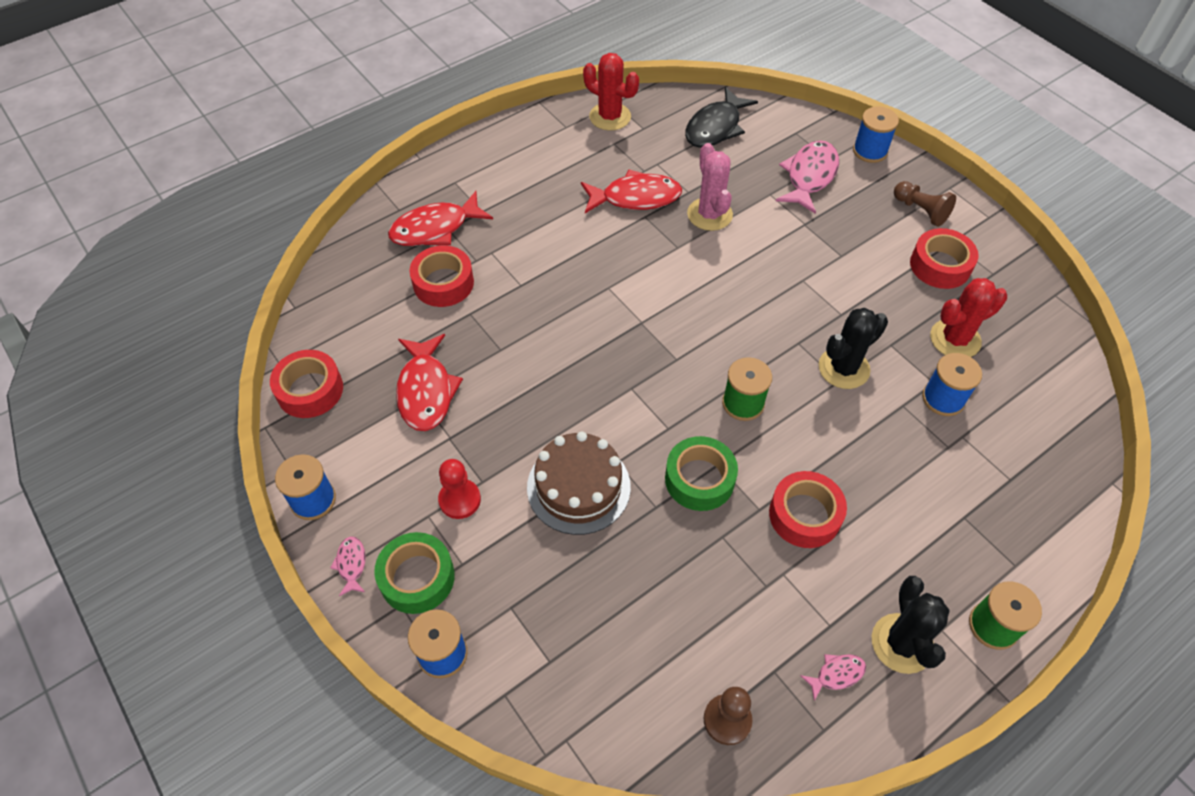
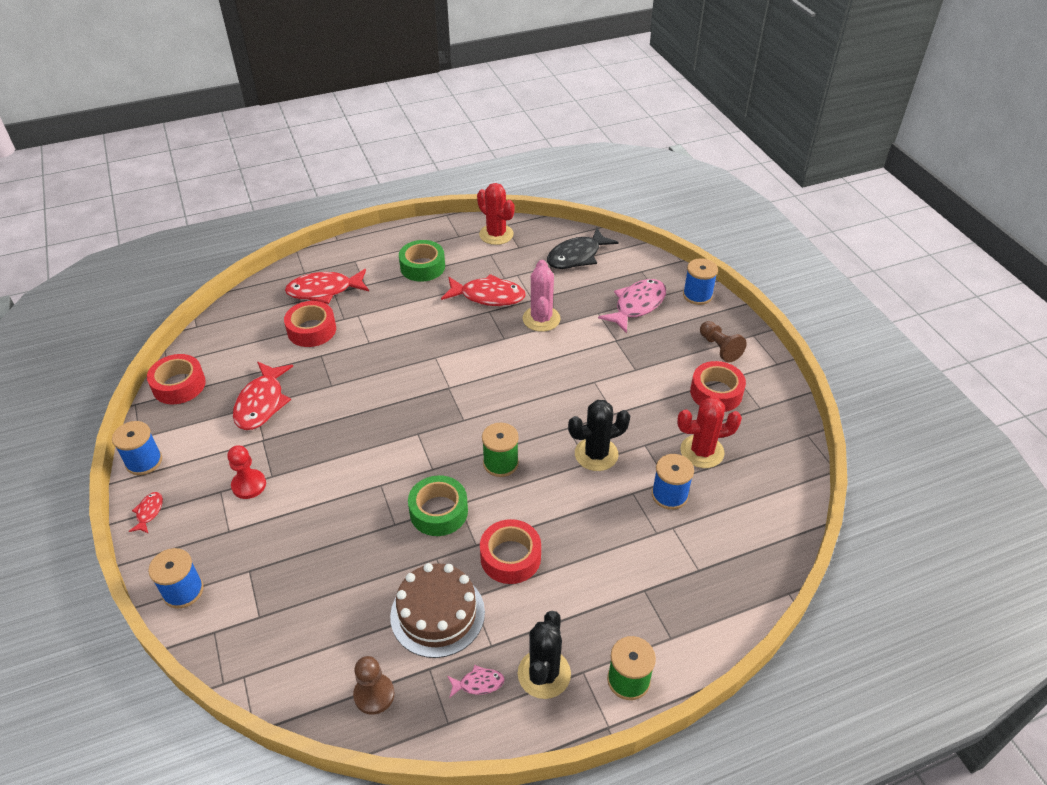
camera: 15 degrees right, 10 degrees down
(351, 564) = (149, 512): pink fish -> red fish
(417, 578) = (191, 533): green tape -> green tape (422, 267)
(578, 487) = (342, 496): brown cake -> brown cake (437, 614)

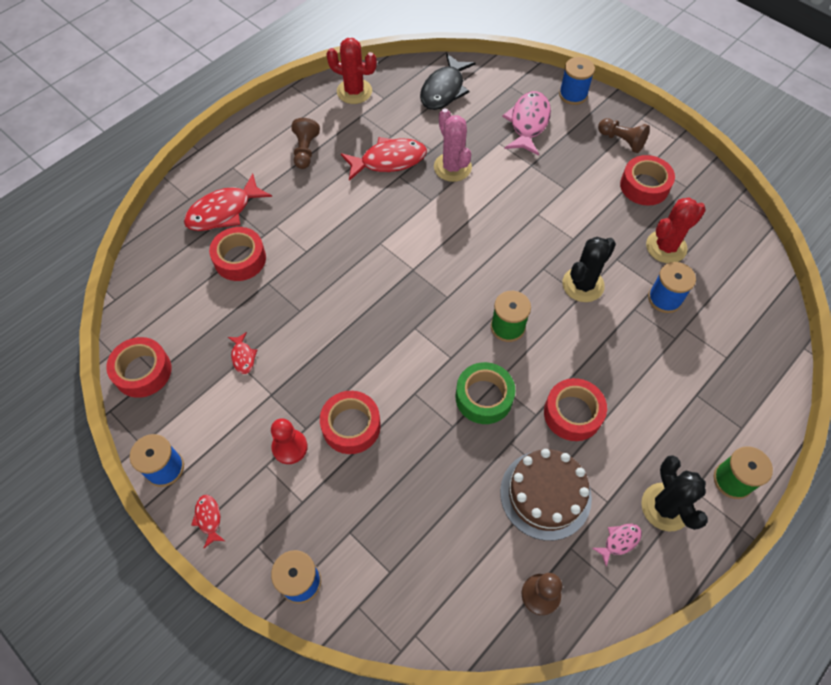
camera: 25 degrees left, 15 degrees up
(261, 403) = (243, 357): red fish -> red fish, size x0.47
(309, 489) = (351, 426): none -> red tape
(422, 267) = (305, 151): green tape -> brown pawn

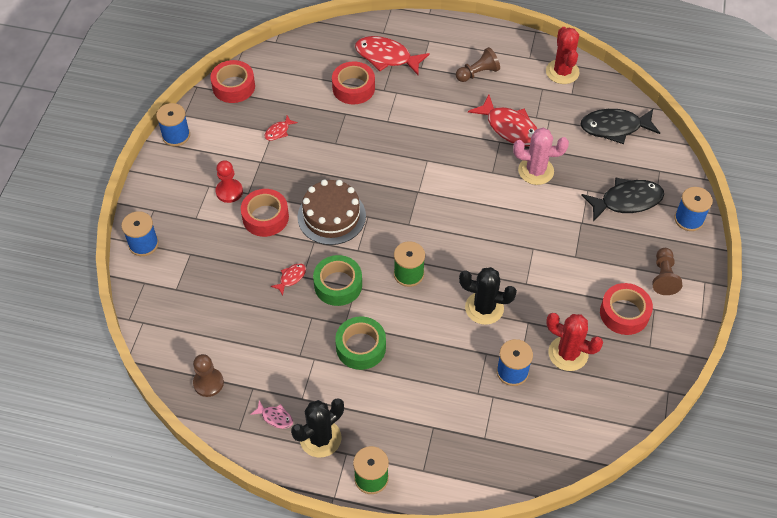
camera: 60 degrees right, 5 degrees down
(209, 518) = (157, 176): red fish -> red fish (291, 278)
(452, 167) = (536, 171): pink cactus -> pink cactus turned 60 degrees clockwise
(528, 123) = (626, 201): pink fish -> black fish
(545, 494) = (284, 356): brown cake -> brown cake (331, 216)
(572, 413) = (361, 347): red tape -> green tape

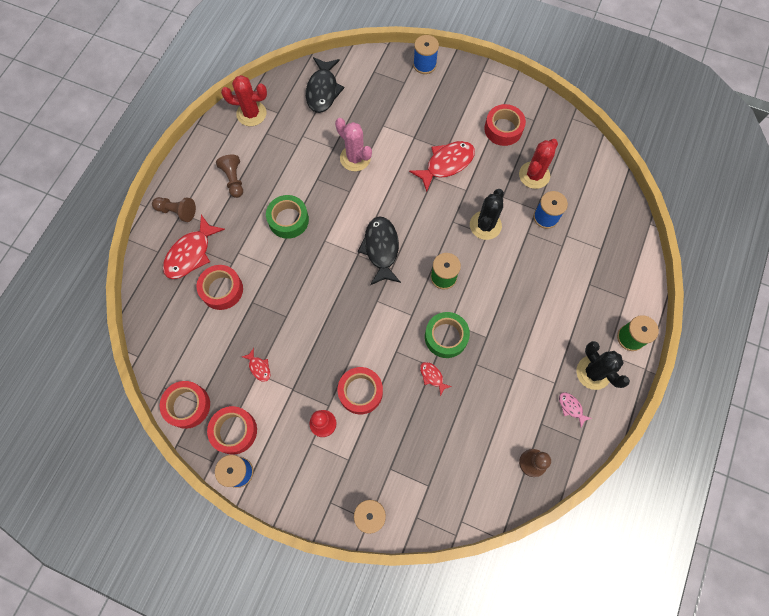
camera: 80 degrees left, 15 degrees up
(214, 125) = (234, 431): none -> red tape
(275, 417) = (571, 407): pink fish -> pink fish turned 75 degrees counterclockwise
(331, 216) = (370, 332): brown cake -> none
(361, 347) = (511, 327): green tape -> green tape (288, 220)
(509, 127) = (303, 168): red fish -> red fish (446, 164)
(536, 171) = (355, 158): pink cactus -> pink cactus turned 60 degrees counterclockwise
(626, 201) = (399, 101): black fish -> black fish (381, 249)
(663, 277) = (474, 95): brown pawn -> brown pawn (177, 211)

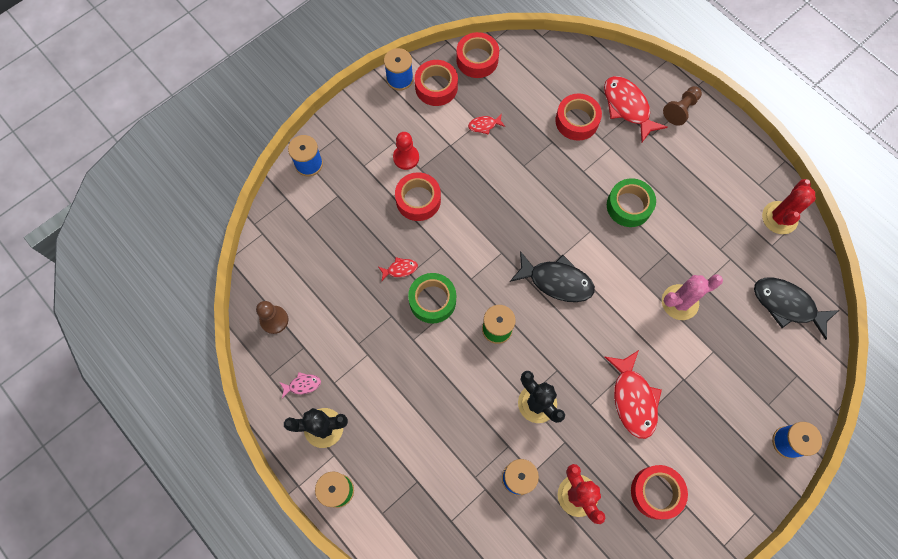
camera: 115 degrees right, 0 degrees up
(234, 180) = (698, 172): brown pawn -> none

